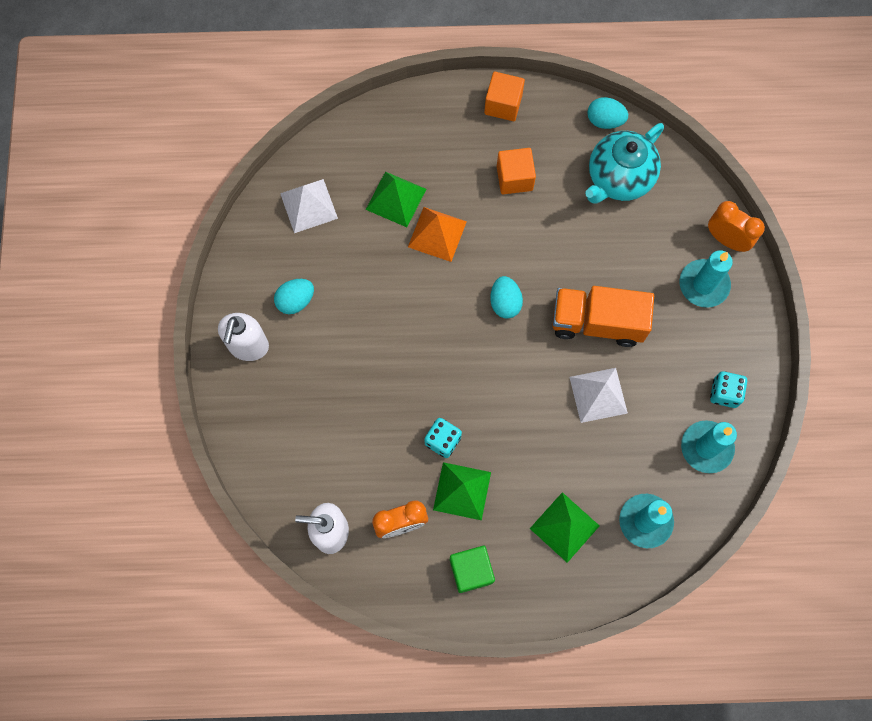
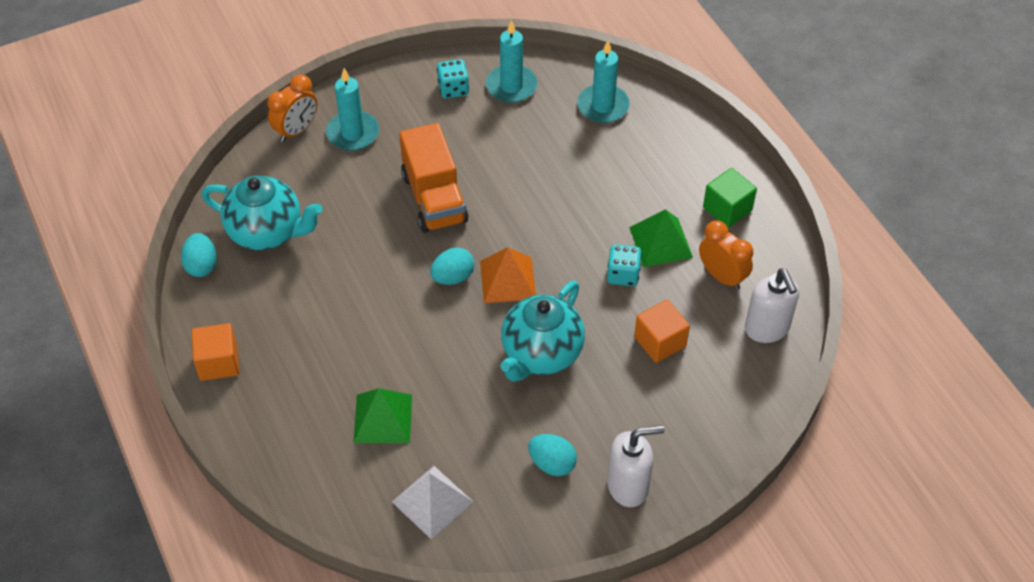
camera: 115 degrees left, 20 degrees down
(396, 337) = (541, 354): none -> turquoise teapot
(437, 234) = (406, 364): orange pyramid -> orange pyramid (507, 280)
(514, 178) = (306, 319): orange cube -> orange cube (660, 342)
(564, 527) = (644, 158): green pyramid -> none
(598, 394) = (506, 174): white pyramid -> none
(726, 239) = (296, 130): orange clock -> orange clock turned 150 degrees counterclockwise

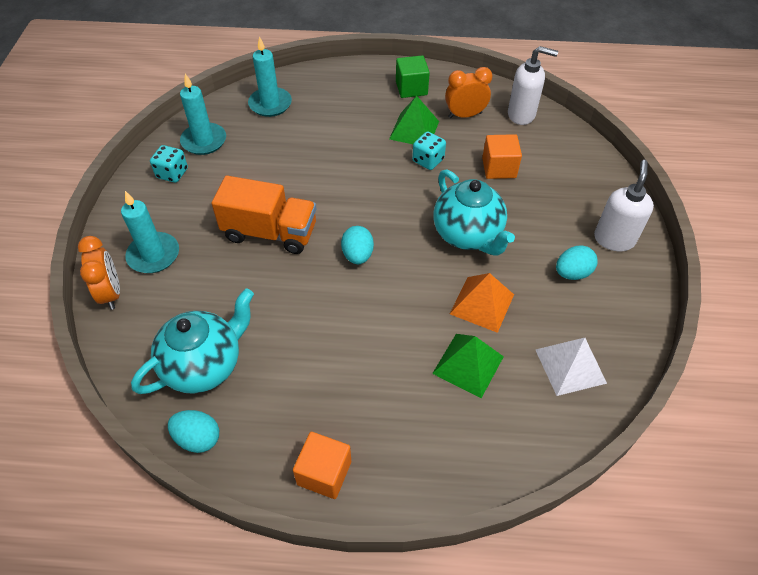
camera: 60 degrees left, 0 degrees up
(507, 280) = (385, 224): orange pyramid -> orange pyramid (482, 304)

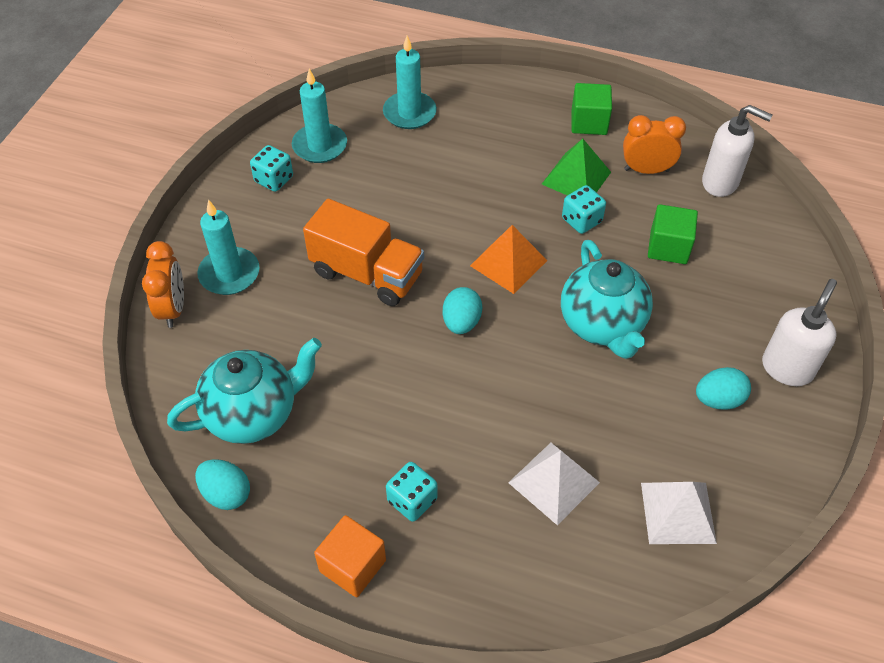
camera: 15 degrees right, 0 degrees up
(358, 406) = (412, 500): none -> turquoise dice
(468, 365) = (554, 482): green pyramid -> white pyramid
(482, 304) = (593, 413): orange pyramid -> orange pyramid (508, 263)
(499, 168) = (668, 247): orange cube -> green cube

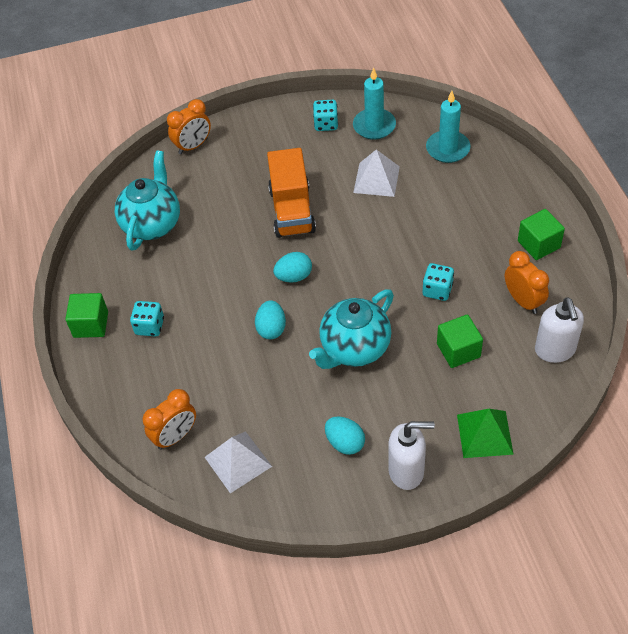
camera: 60 degrees right, 0 degrees up
(226, 494) = (95, 245): turquoise egg -> turquoise egg (271, 329)
(229, 274) = (237, 152): turquoise candle -> none
(253, 414) = (152, 224): turquoise teapot -> turquoise teapot turned 105 degrees counterclockwise
(352, 566) = (91, 324): orange cube -> green cube
(508, 263) = (363, 272): orange pyramid -> none
(554, 482) = (212, 386): white pyramid -> white pyramid (376, 179)
(576, 178) = (475, 266): green pyramid -> green pyramid (485, 434)
(599, 559) = (175, 436): none -> orange clock

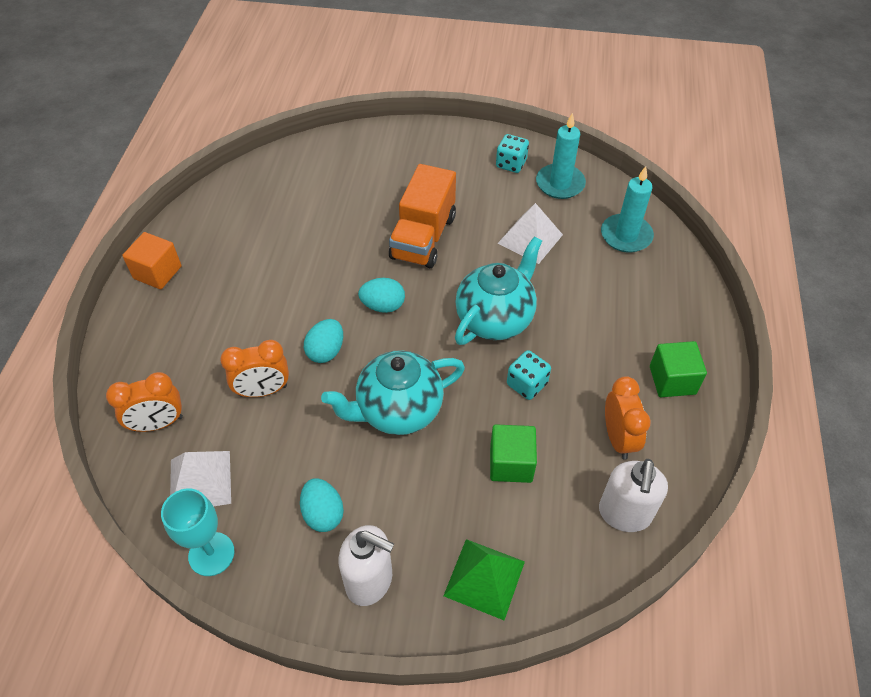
camera: 20 degrees right, 0 degrees up
(91, 324) = (157, 272): green cube -> orange cube
(149, 326) = (210, 297): turquoise dice -> none
(152, 224) = (279, 198): turquoise teapot -> turquoise teapot (495, 319)
(193, 146) = (366, 138): orange clock -> orange clock (263, 390)
(281, 506) = (211, 554): none -> turquoise goblet

